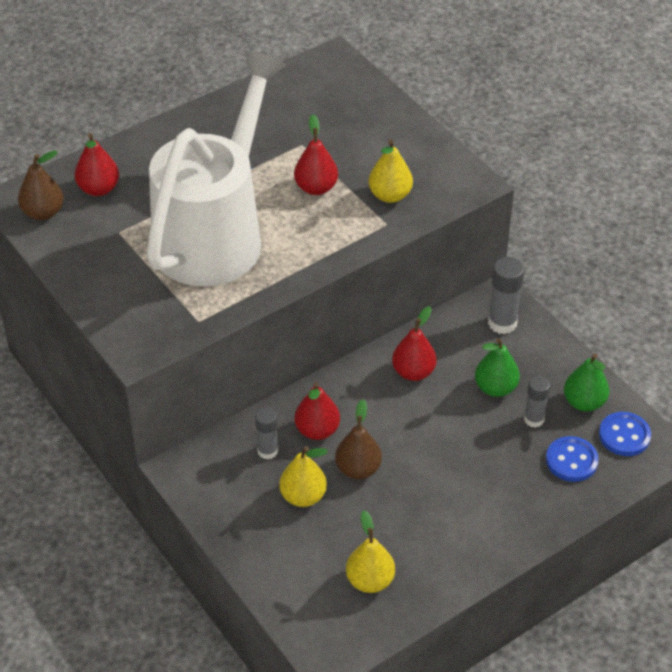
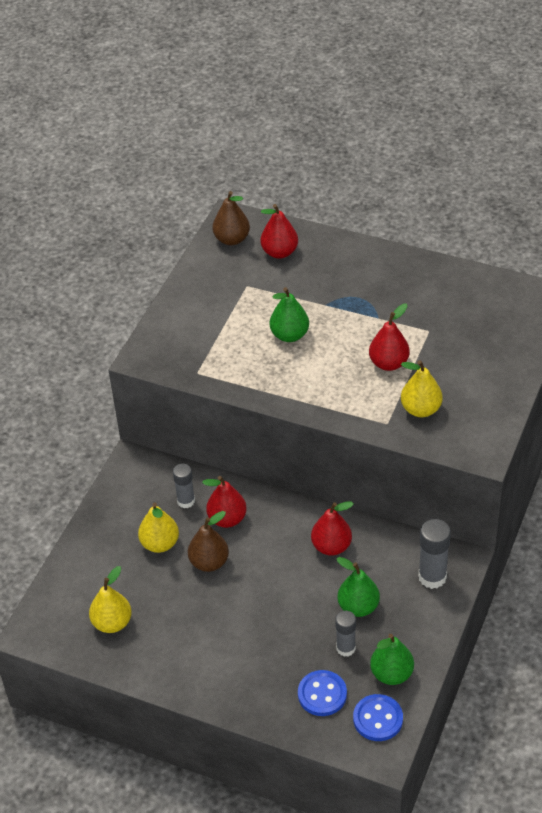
camera: 60 degrees right, 0 degrees up
(215, 234) = (289, 335): white watering can -> green pear

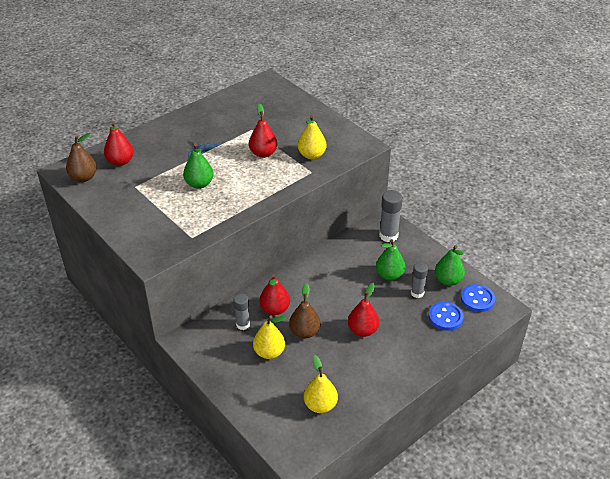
camera: 65 degrees left, 5 degrees down
(331, 546) = (335, 269): red pear -> red pear (362, 330)

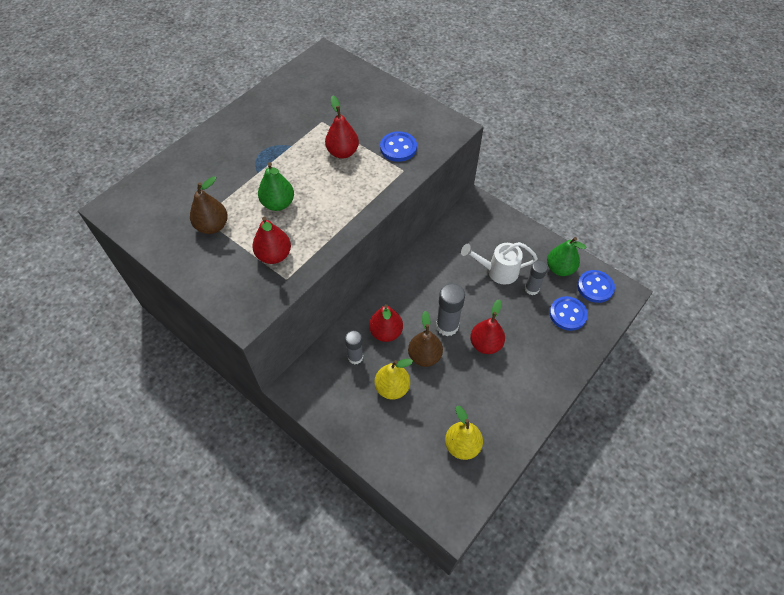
camera: 10 degrees left, 15 degrees up
(84, 177) = (138, 213): brown pear -> brown pear (212, 226)
(120, 161) = (177, 185): red pear -> red pear (274, 255)
(311, 155) = (398, 148): yellow pear -> blue button
(388, 235) = (485, 222): grey glue stick -> grey glue stick (447, 326)
(389, 275) = (498, 271): green pear -> white watering can

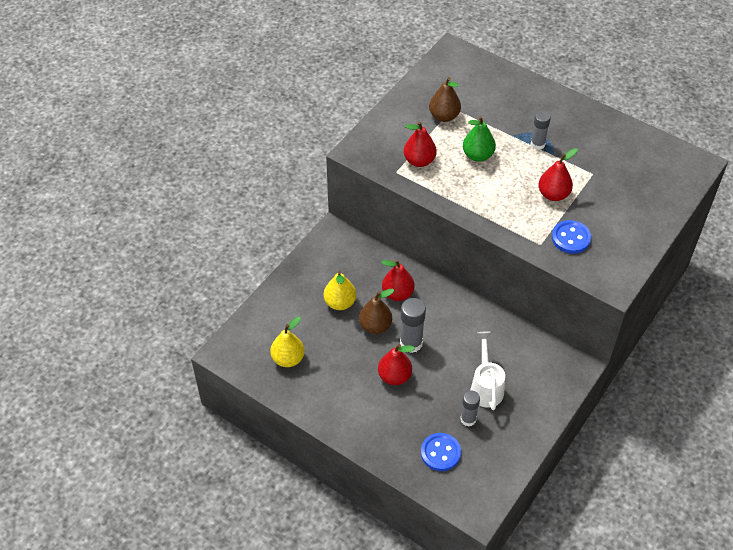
camera: 85 degrees right, 5 degrees down
(355, 357) = (368, 272): grey glue stick -> grey glue stick (537, 144)
(560, 268) = (500, 448): green pear -> none
(595, 287) = (480, 483): blue button -> none

